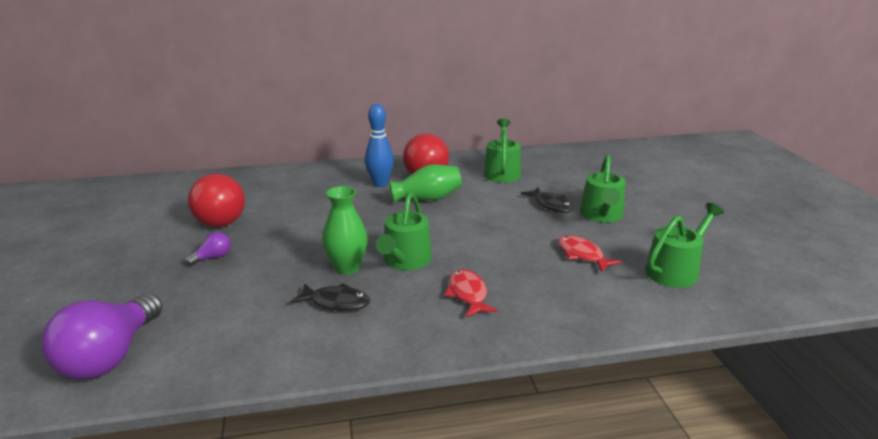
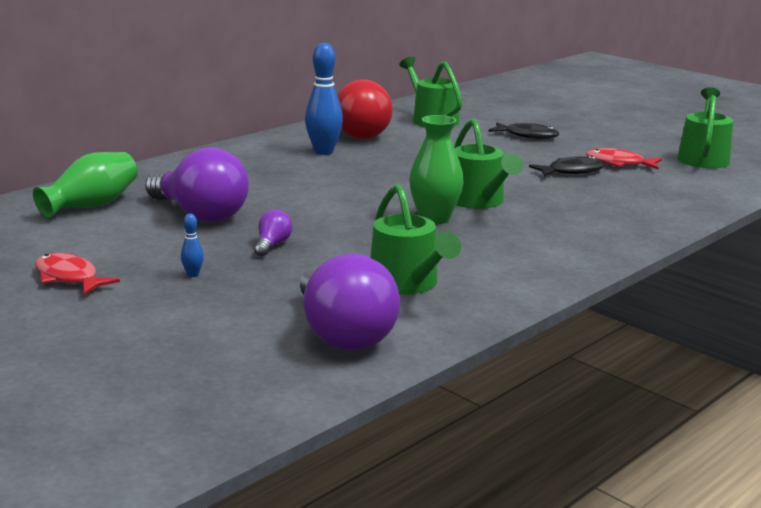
camera: 35 degrees left, 5 degrees down
(132, 267) = (193, 275): none -> blue bowling pin
(221, 217) = (200, 214): red light bulb -> purple light bulb
(336, 302) = (478, 242): black fish -> black fish (571, 171)
(427, 199) = (401, 154): green vase -> green vase (91, 206)
(468, 294) = (578, 209): red fish -> red fish (69, 278)
(601, 215) = (584, 134): green watering can -> green watering can (407, 284)

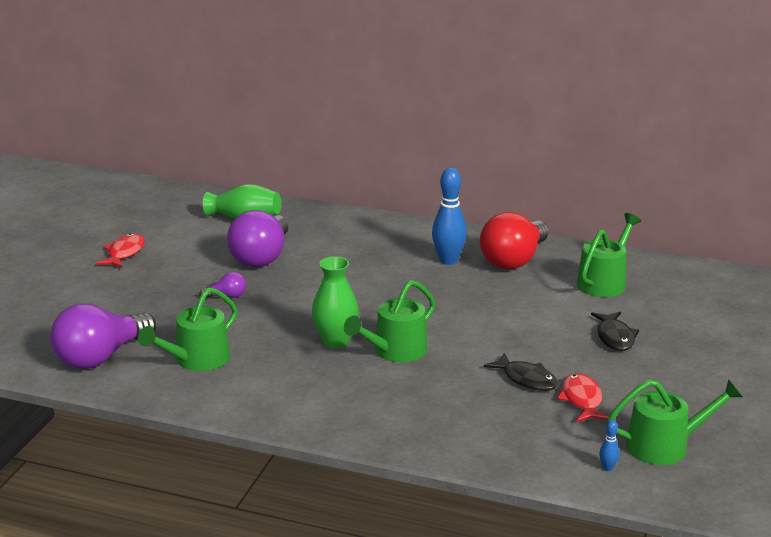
camera: 65 degrees right, 5 degrees up
(193, 275) = (157, 286): blue bowling pin -> blue bowling pin (607, 468)

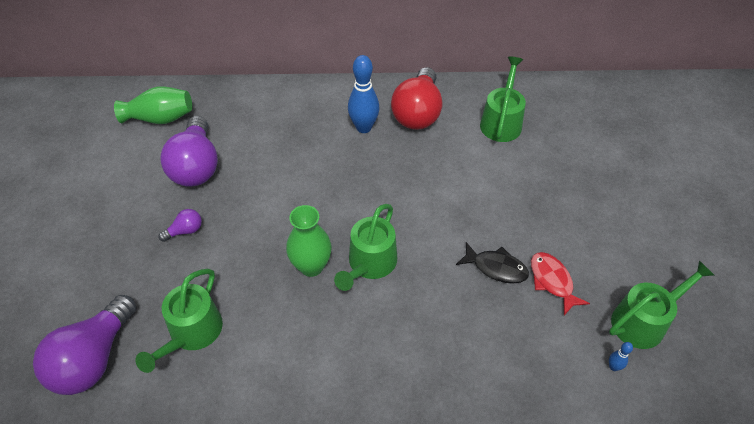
camera: 20 degrees left, 25 degrees up
(124, 253) = (60, 195): red fish -> none
(615, 337) = (541, 190): black fish -> none

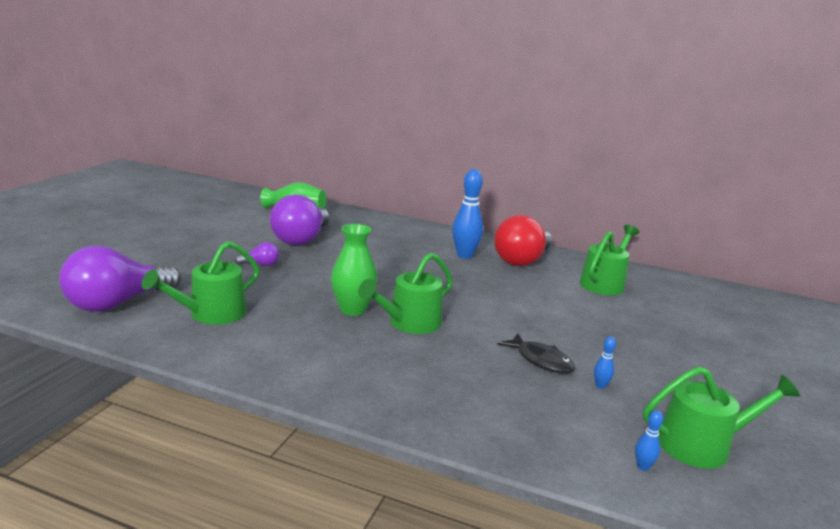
camera: 20 degrees right, 30 degrees down
(552, 281) = (600, 386): red fish -> blue bowling pin

